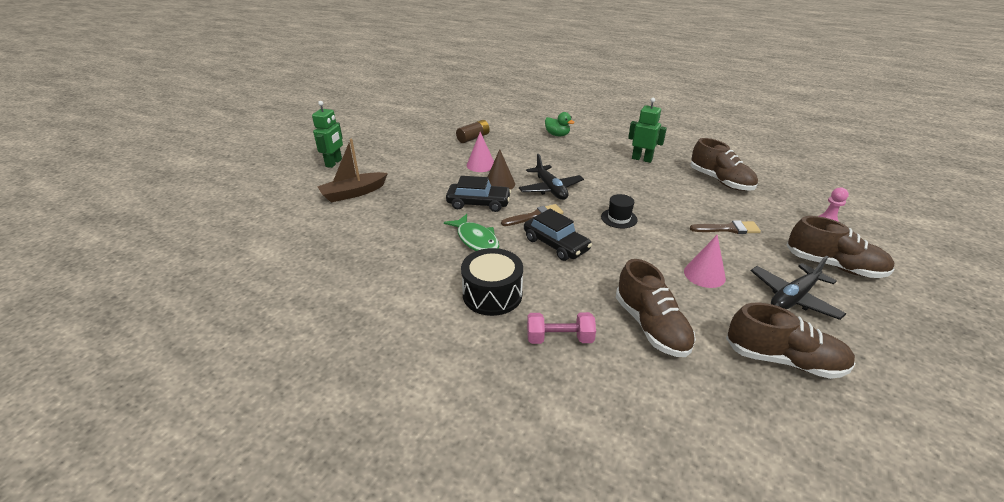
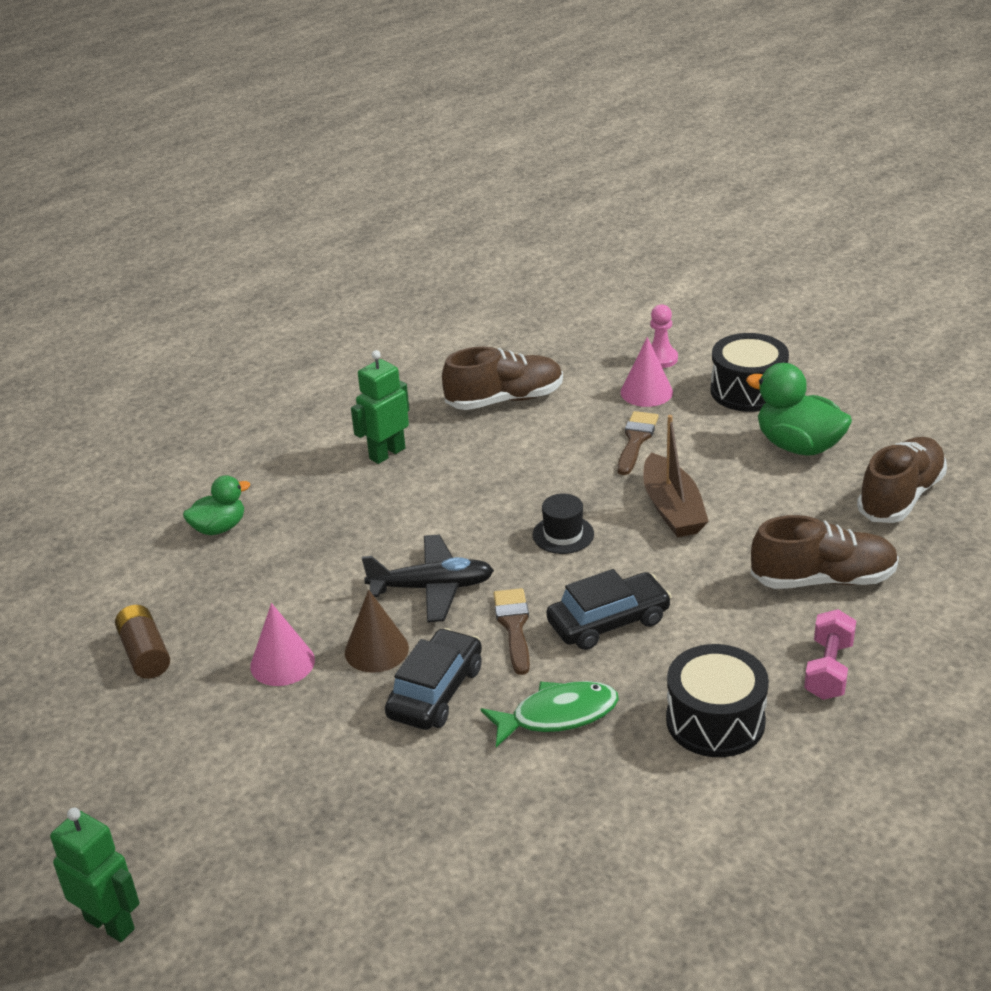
camera: 70 degrees left, 0 degrees up
(353, 193) = (291, 888): brown boat -> brown boat (672, 509)
(704, 274) = (732, 499): pink cone -> pink cone (646, 392)
(793, 297) = (798, 446): black plane -> green duck
(834, 266) = (748, 391): brown shoe -> black drum

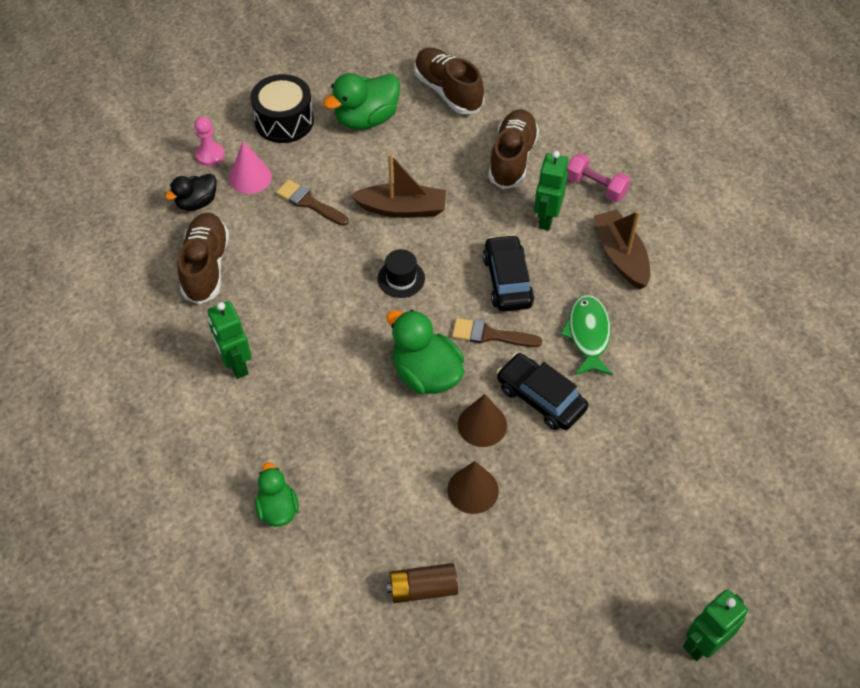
camera: 75 degrees left, 20 degrees up
(282, 663) = (473, 490): pink cone -> brown cone
(432, 588) = (426, 374): black plane -> green duck
(588, 370) = (197, 202): none -> black duck
(715, 721) = (621, 256): black drum -> brown boat
(737, 634) = (546, 218): none -> green robot

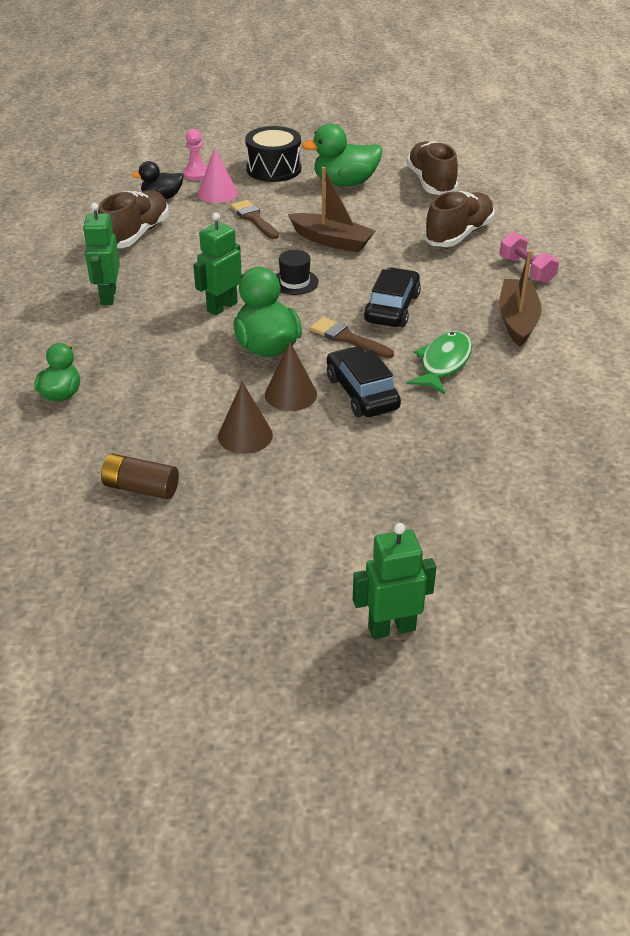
camera: 25 degrees right, 15 degrees down
(546, 218) = (461, 278): green robot -> green robot (222, 307)

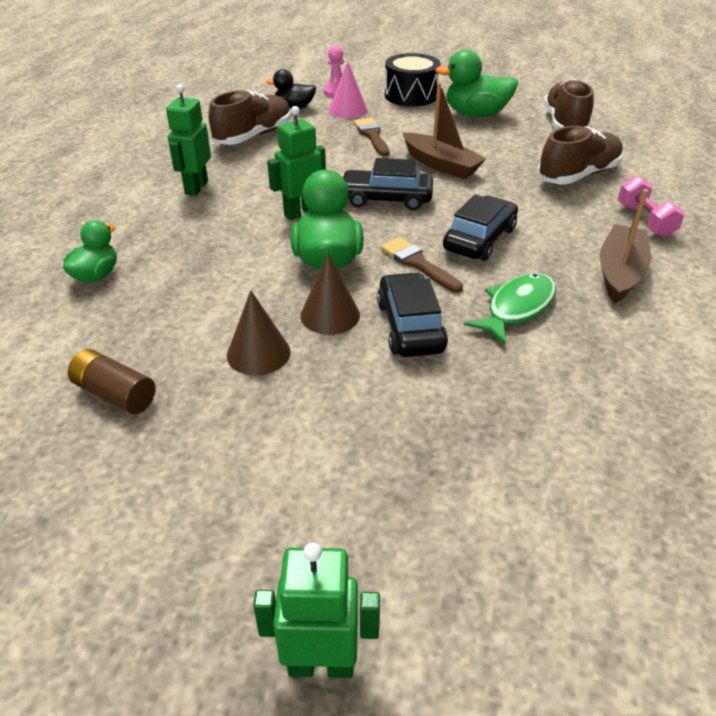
camera: 15 degrees right, 0 degrees up
(294, 282) = (386, 199): black hat -> black car

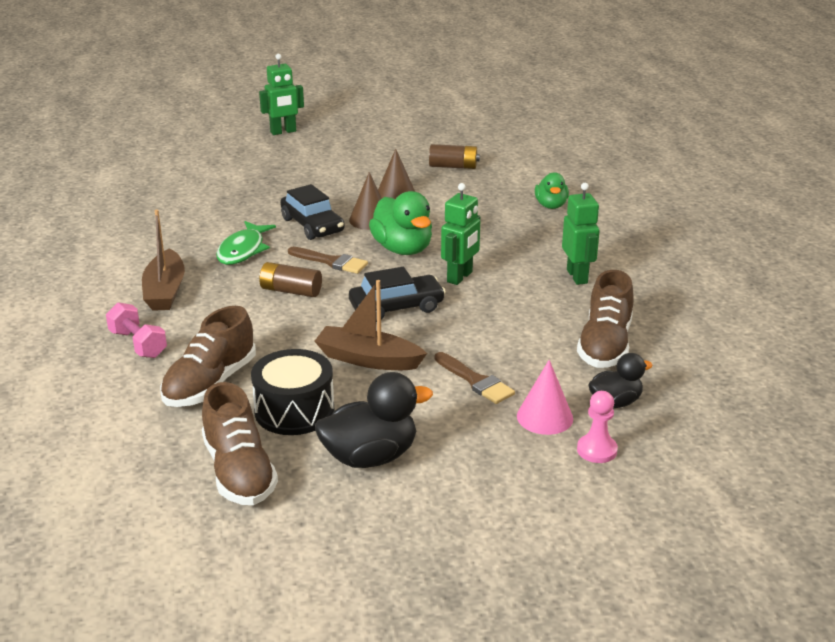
camera: 155 degrees right, 10 degrees down
(411, 95) = (486, 474): black drum -> black drum (294, 410)
(476, 114) = (370, 457): green duck -> black duck
(479, 239) = (291, 291): black car -> brown battery

